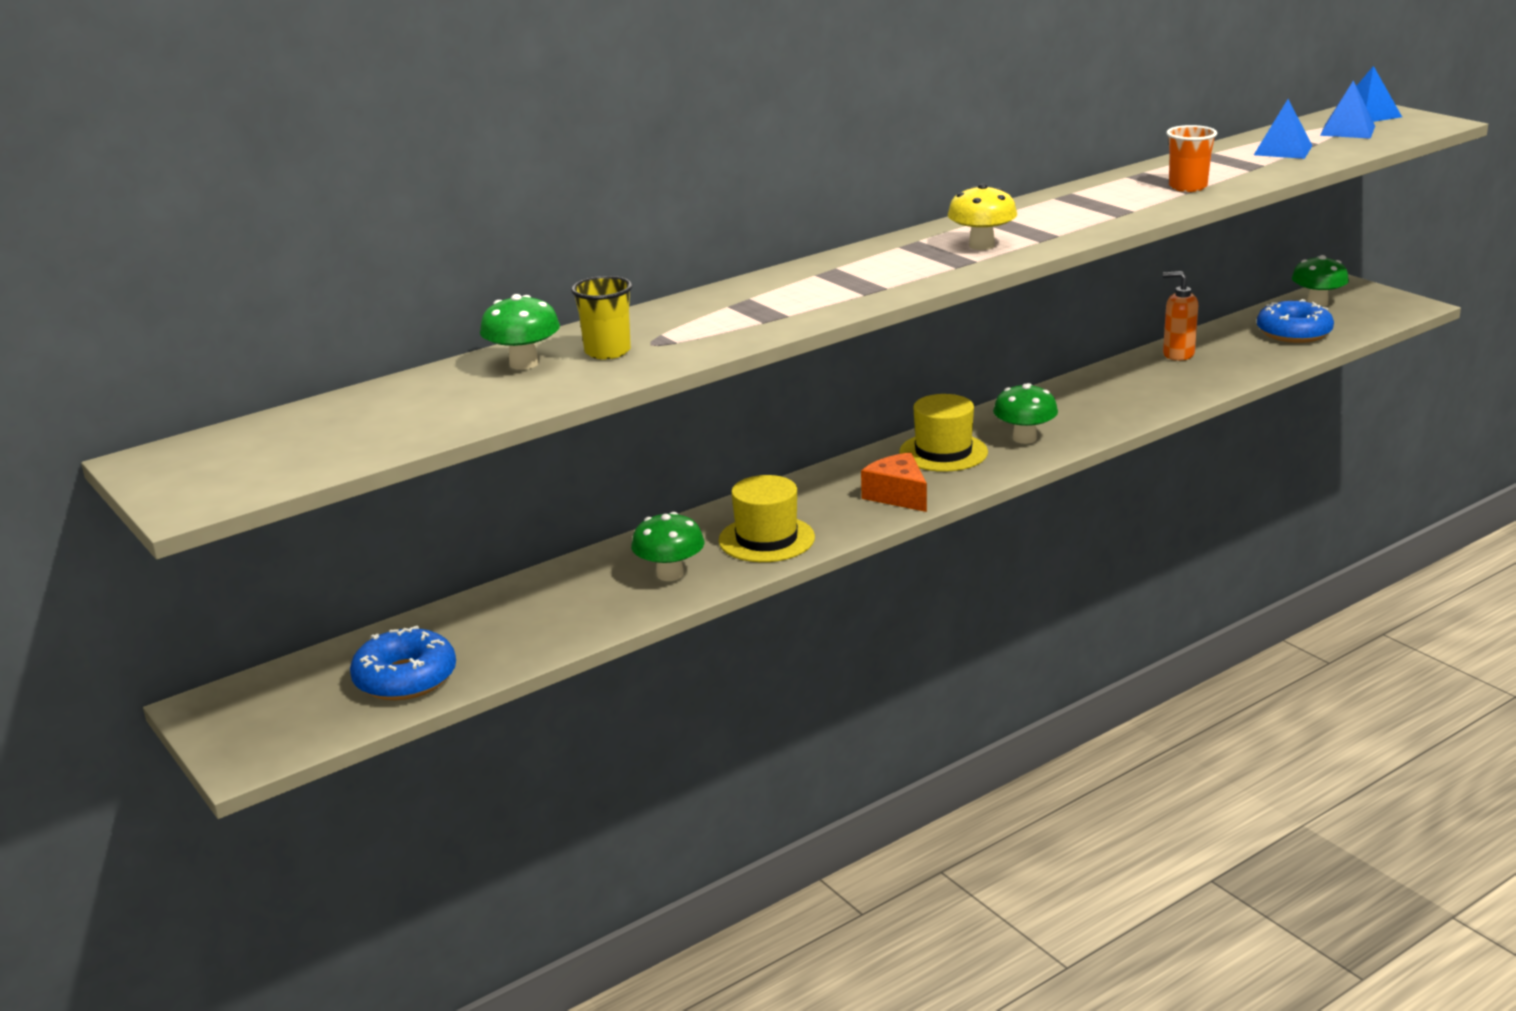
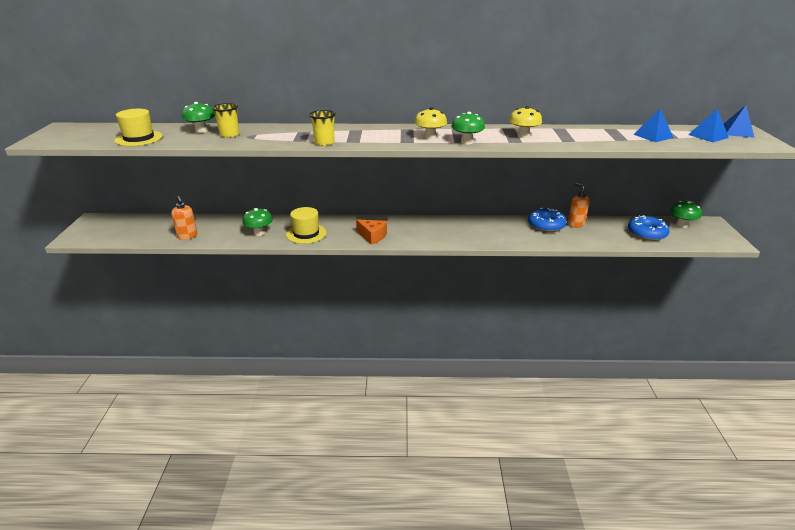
camera: 35 degrees right, 5 degrees up
(405, 678) = (142, 233): blue donut -> blue donut (546, 225)
(527, 641) = (187, 236): none -> orange soap dispenser
(831, 308) = (324, 143): none -> yellow cup
(897, 495) = (372, 236): orange cheese -> orange cheese turned 120 degrees clockwise
(943, 452) = (416, 227): yellow hat -> yellow hat (139, 138)
(1024, 438) = (454, 234): green mushroom -> green mushroom (467, 142)
(1114, 201) = (523, 136): none -> yellow mushroom
(1188, 187) = (569, 139): orange cup -> none

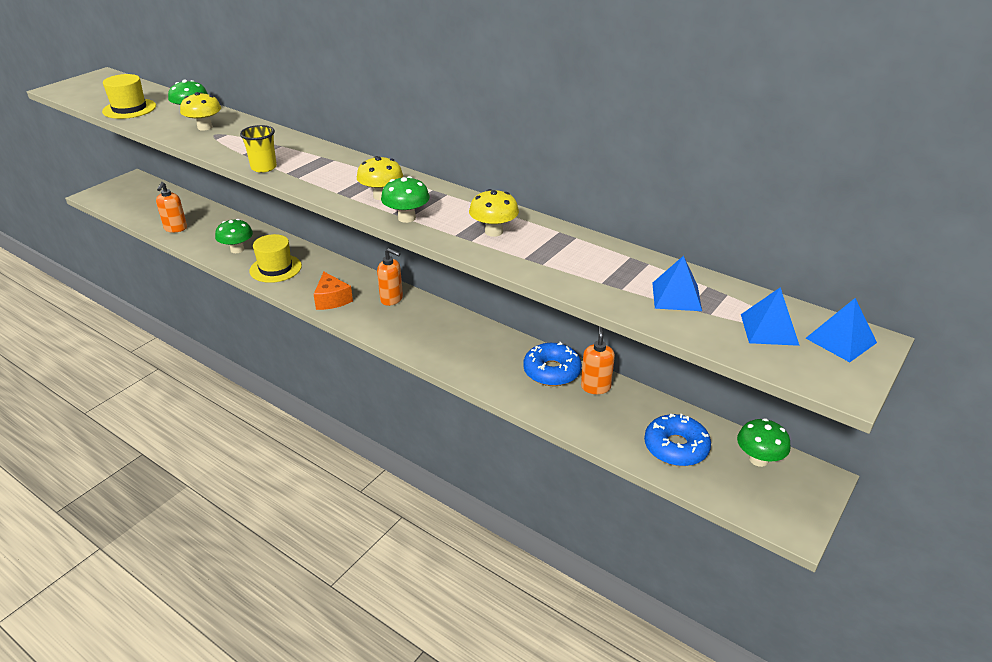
camera: 35 degrees right, 5 degrees up
(229, 135) = (205, 127): yellow cup -> yellow mushroom
(408, 224) = (392, 299): none -> orange soap dispenser

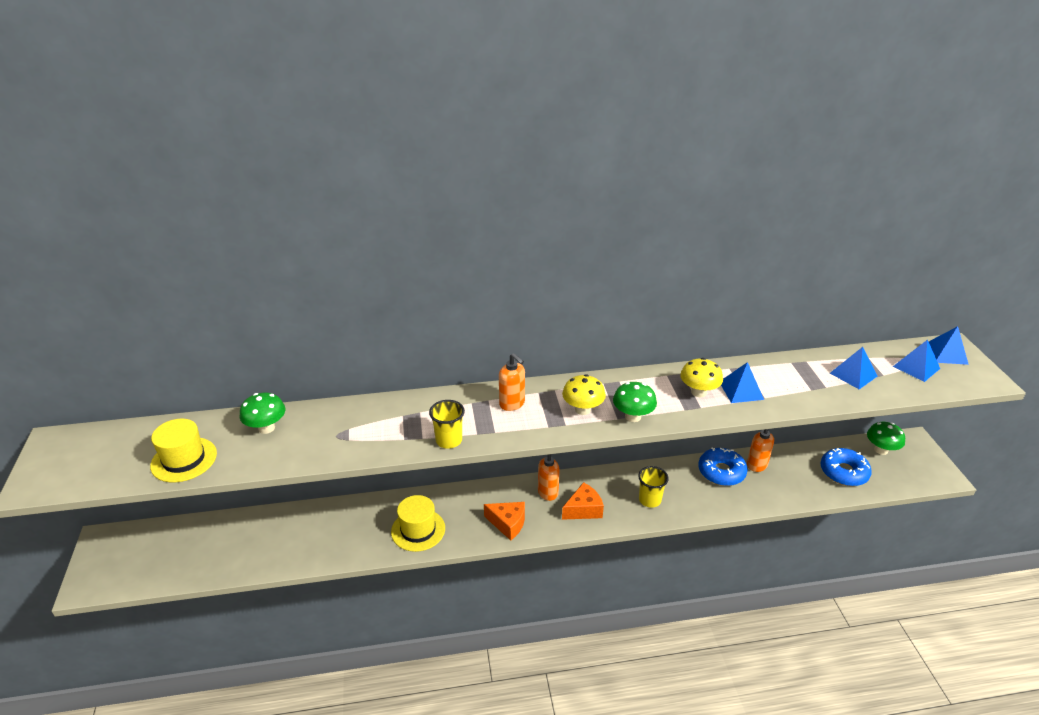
camera: 45 degrees left, 0 degrees up
(175, 228) = (255, 558): orange soap dispenser -> orange soap dispenser (512, 404)
(205, 127) = (311, 434): yellow mushroom -> none
(237, 249) = (353, 537): green mushroom -> none
(395, 324) = (583, 509): none -> orange cheese
(455, 350) = (650, 500): none -> yellow cup
(533, 249) = (741, 390): none -> blue pyramid

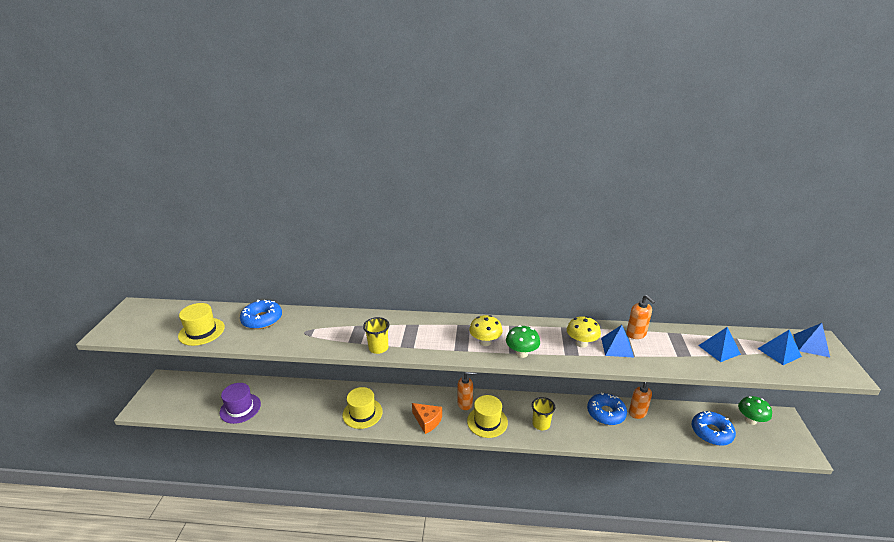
camera: 15 degrees right, 5 degrees down
(241, 556) = (240, 408): none -> purple hat
(266, 428) = (262, 319): green mushroom -> blue donut
(512, 404) = (435, 329): orange soap dispenser -> orange soap dispenser (636, 334)
(583, 509) = (487, 421): orange cheese -> yellow hat

